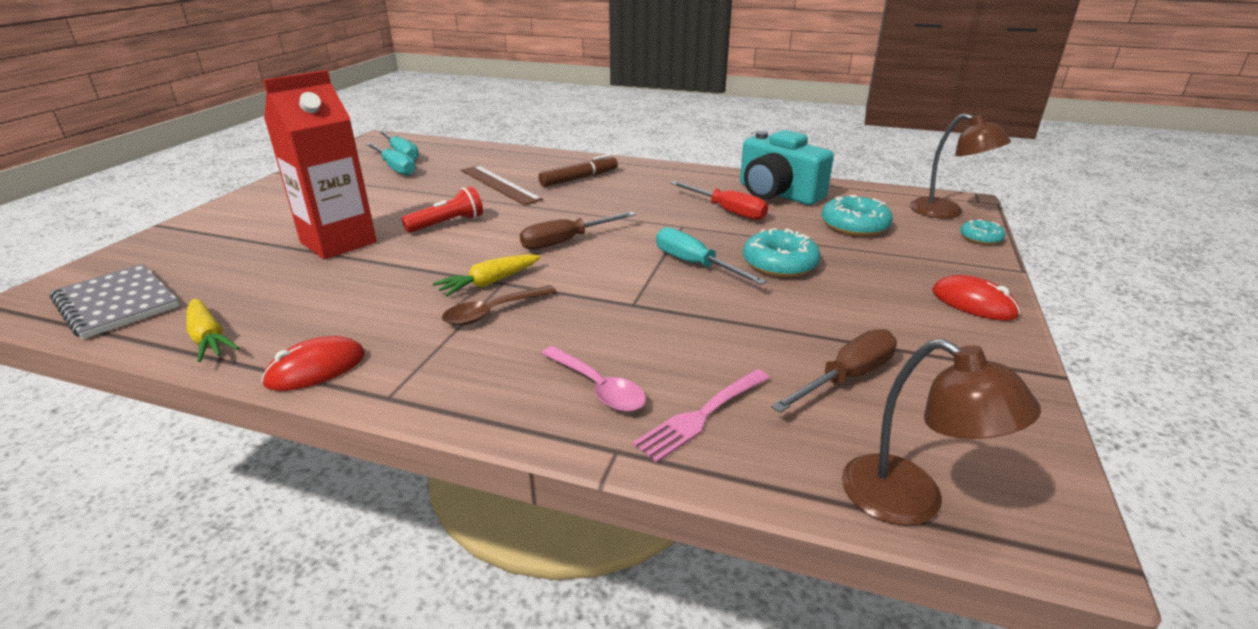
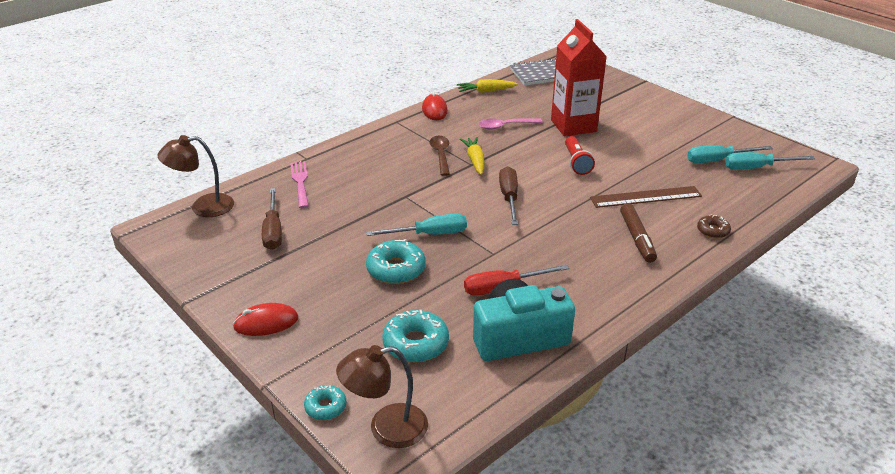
camera: 120 degrees right, 5 degrees up
(535, 158) = (712, 231): none -> brown donut
(598, 387) = (347, 165): pink spoon -> pink spoon (505, 126)

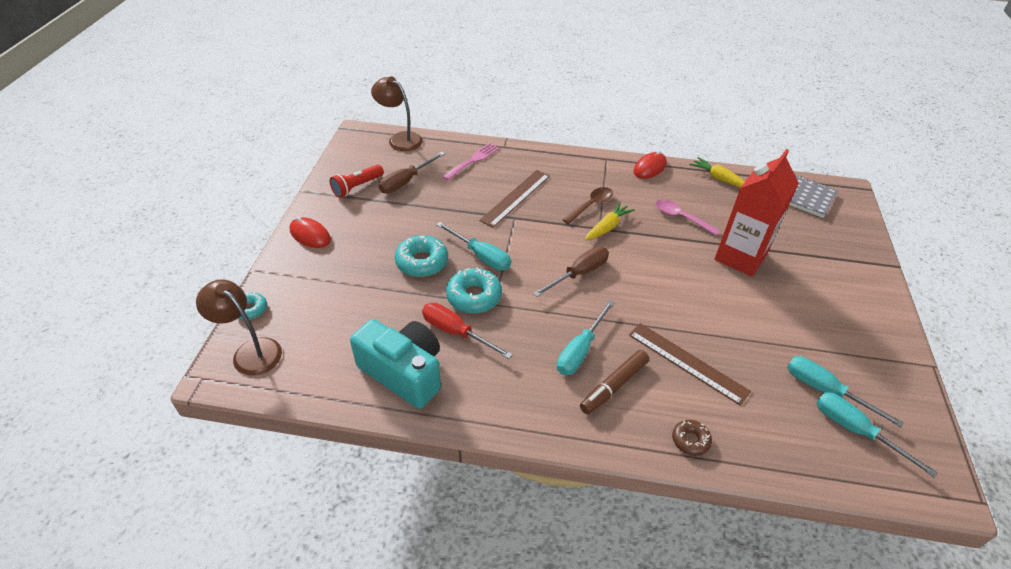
camera: 50 degrees right, 10 degrees up
(381, 184) = (516, 197): none -> brown ruler
(415, 343) = (348, 318): turquoise donut -> turquoise donut (474, 296)
(576, 162) = (683, 288): red flashlight -> red flashlight (357, 187)
(588, 236) = (580, 350): none -> turquoise screwdriver

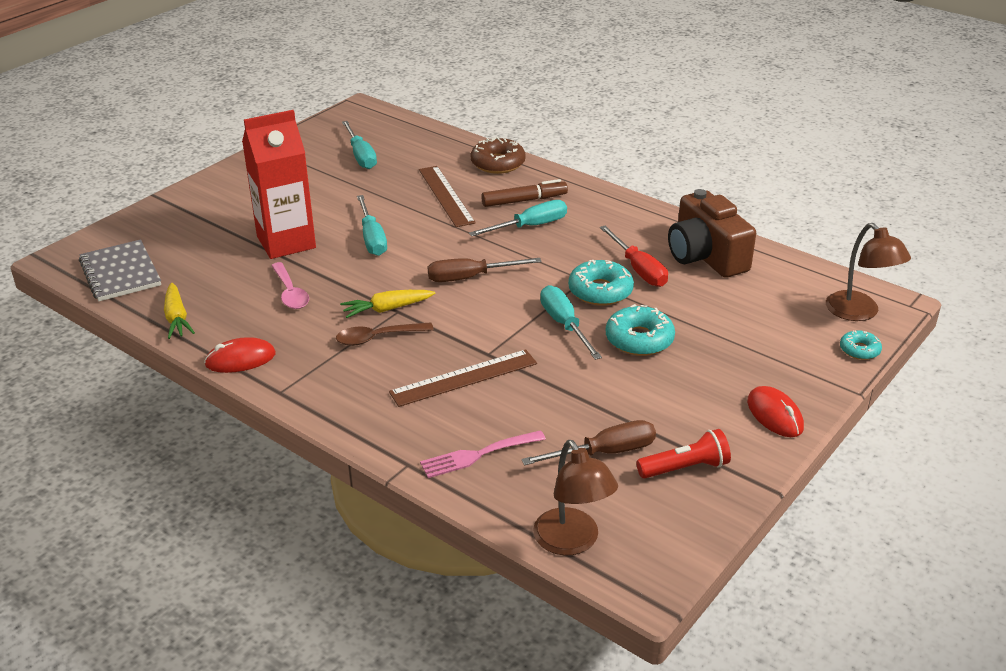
camera: 150 degrees left, 10 degrees down
(403, 372) = (705, 256): turquoise camera -> brown camera
(690, 440) = (498, 163): brown donut -> brown donut, size x1.72
(855, 430) = (373, 137): turquoise screwdriver -> turquoise screwdriver (372, 238)

